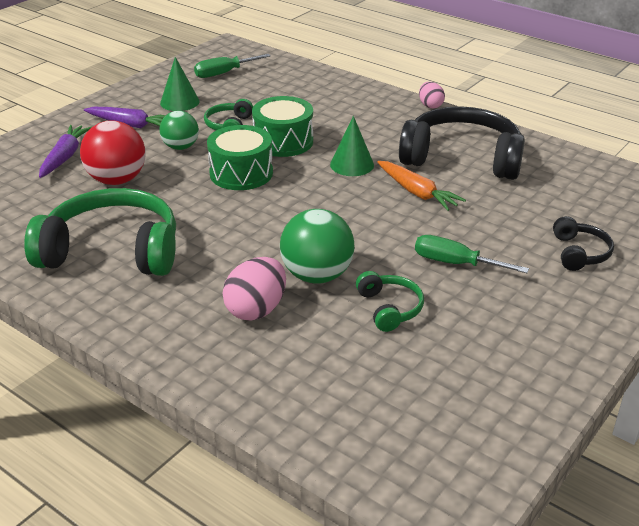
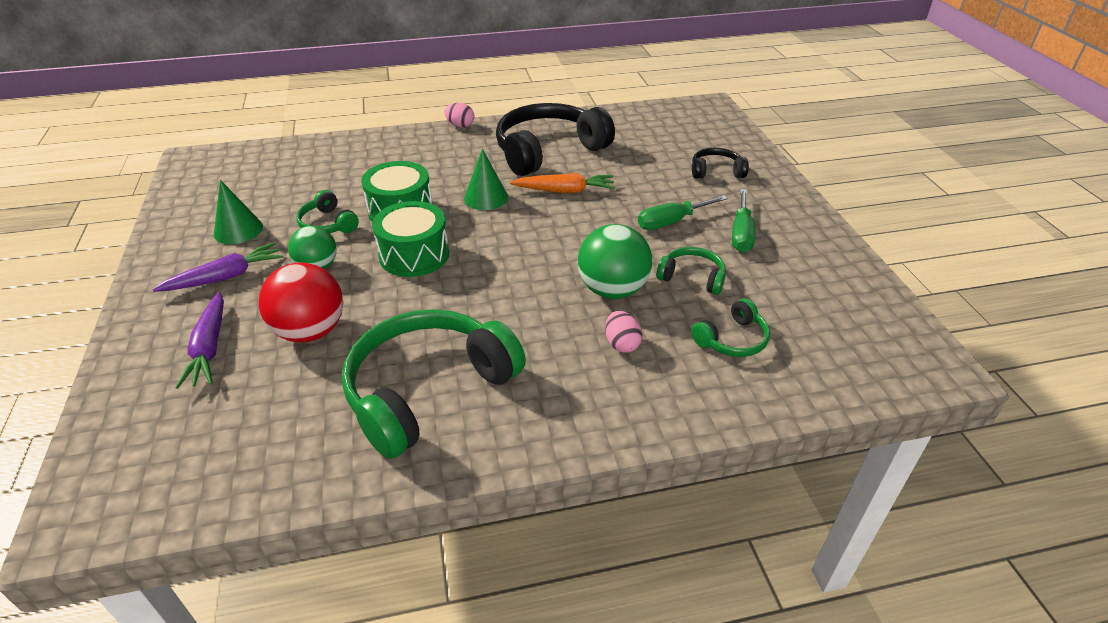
camera: 50 degrees left, 5 degrees up
(65, 157) = (209, 347): purple carrot -> purple carrot turned 150 degrees counterclockwise
(224, 73) = (235, 184): green screwdriver -> green screwdriver (741, 234)
(256, 309) = (621, 344): pink egg -> pink egg, size x0.61
(332, 364) = (732, 339): none -> green headphones
(579, 253) = (716, 171): black headphones -> black headphones turned 45 degrees counterclockwise

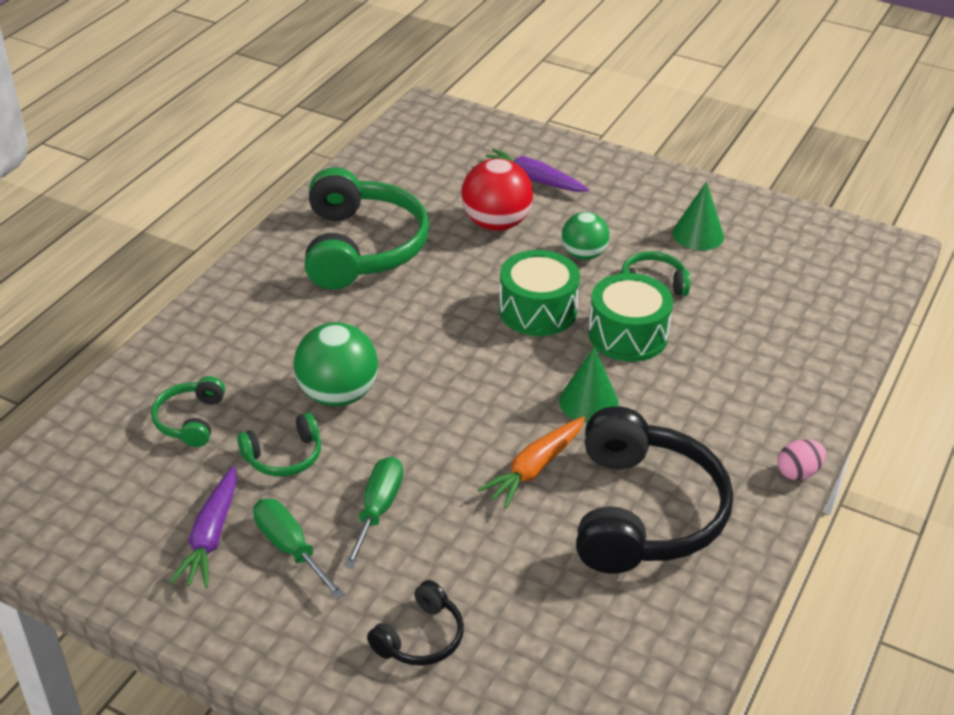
camera: 130 degrees right, 0 degrees up
(225, 277) = (623, 208): purple carrot -> purple carrot (211, 536)
(621, 344) = (274, 358): pink egg -> none

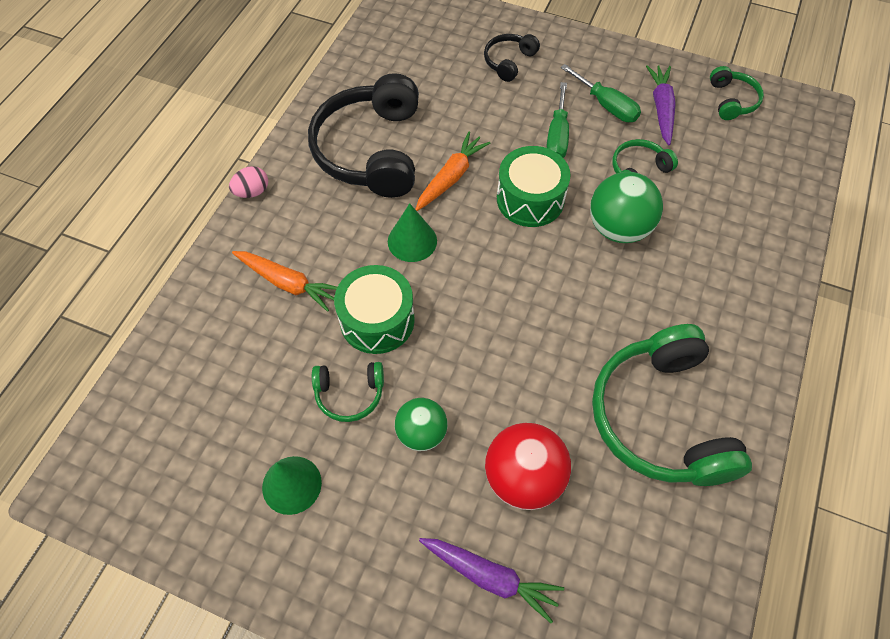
camera: 175 degrees right, 20 degrees up
(190, 420) = (723, 193): green headphones -> green headphones (732, 100)
(537, 310) = (463, 343): green drum -> green drum (530, 199)
(731, 373) = (287, 283): none -> orange carrot

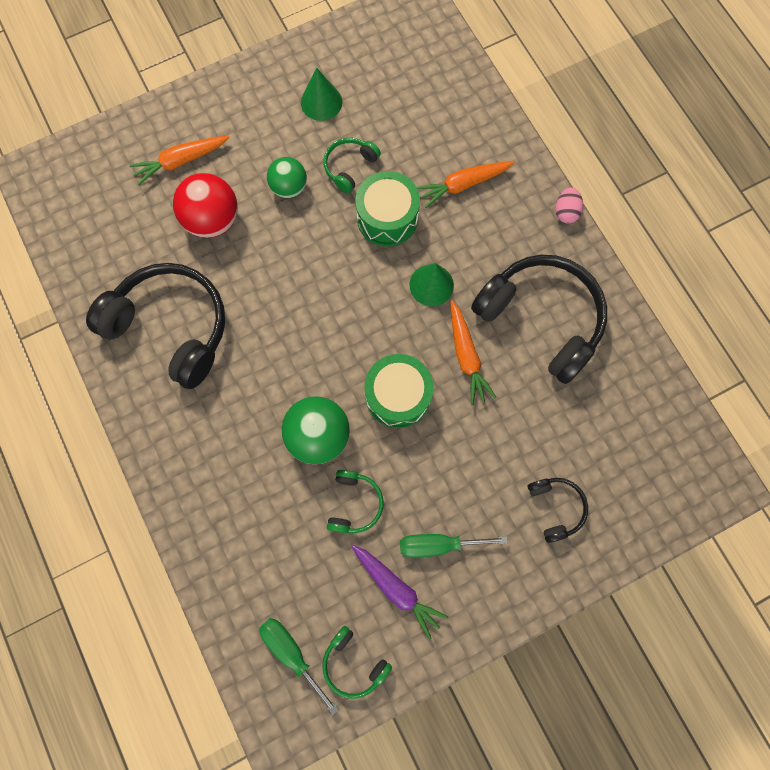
camera: 130 degrees right, 15 degrees up
(490, 576) = (181, 161): purple carrot -> orange carrot
(557, 136) = (440, 472): green screwdriver -> green screwdriver (292, 652)
(660, 418) = (171, 327): green headphones -> black headphones

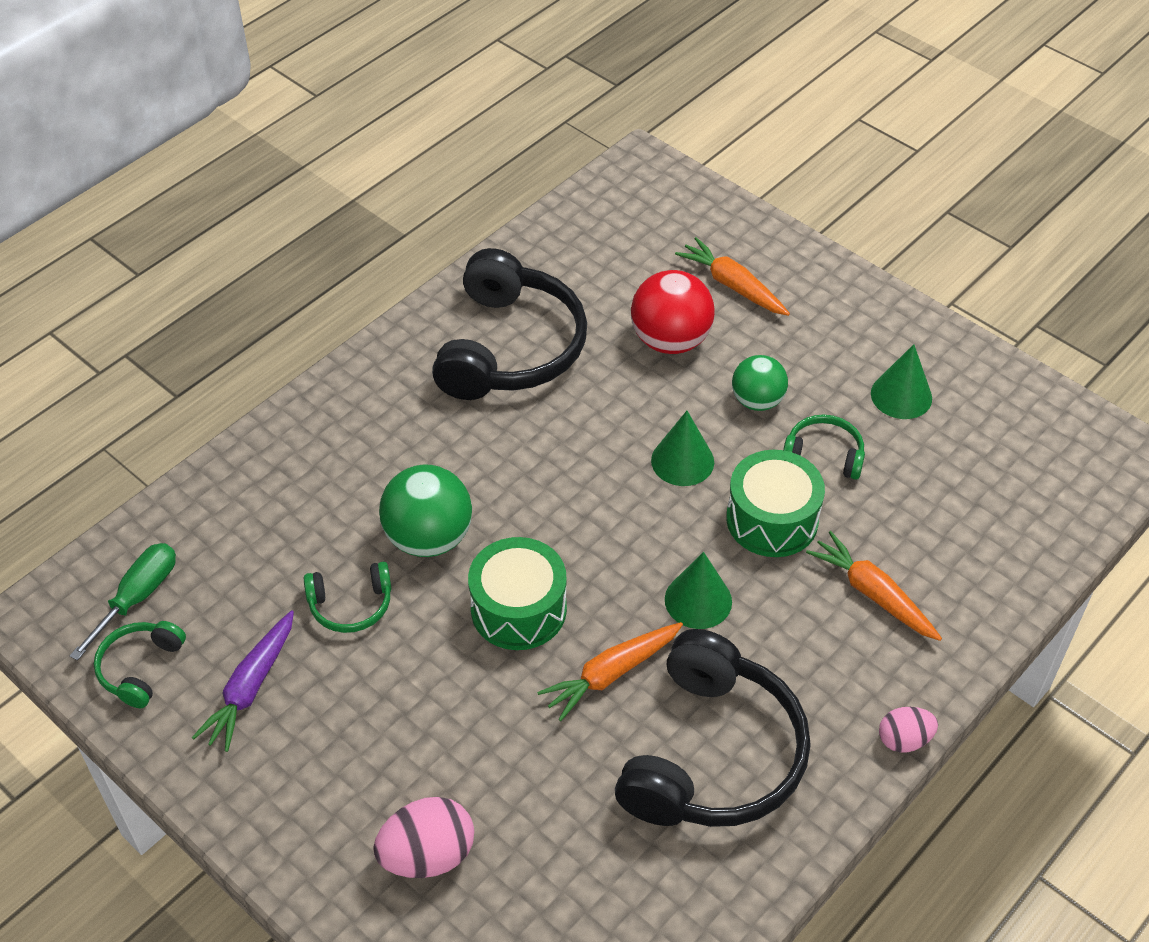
camera: 70 degrees right, 25 degrees down
(319, 252) = (682, 461): none -> green cone
(438, 544) = (326, 719): green screwdriver -> none
(555, 507) = (427, 855): black headphones -> pink egg

